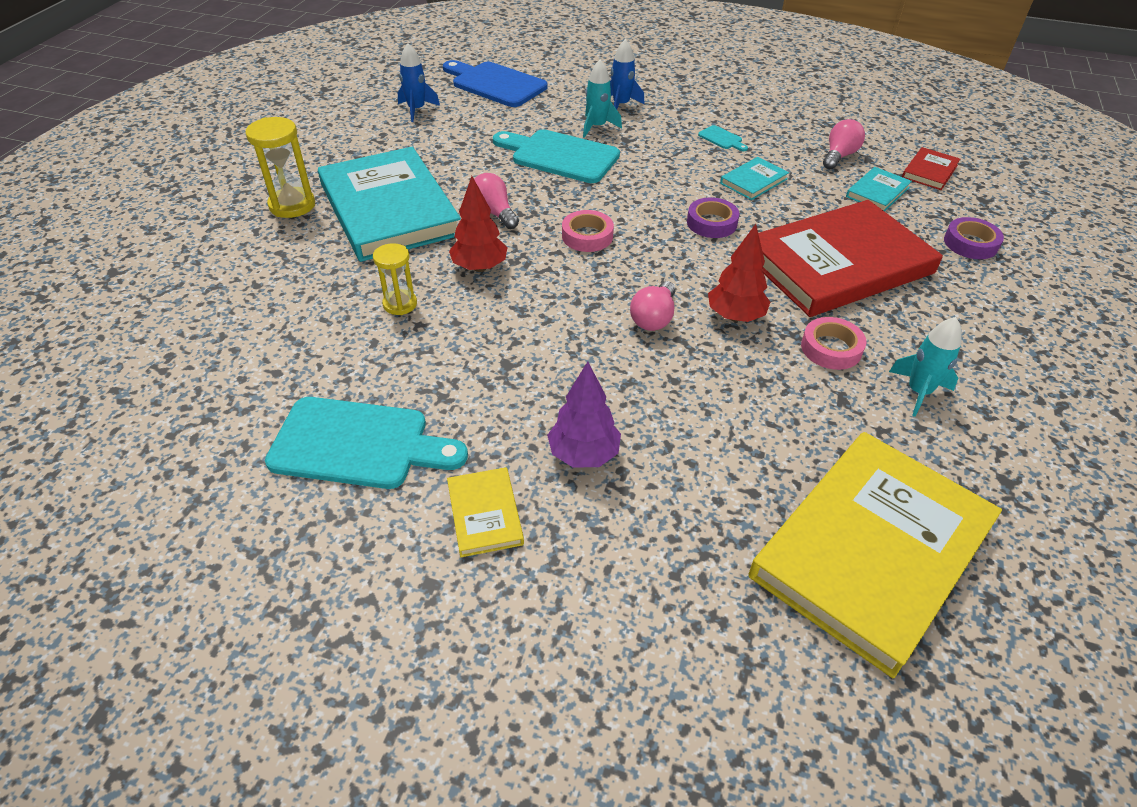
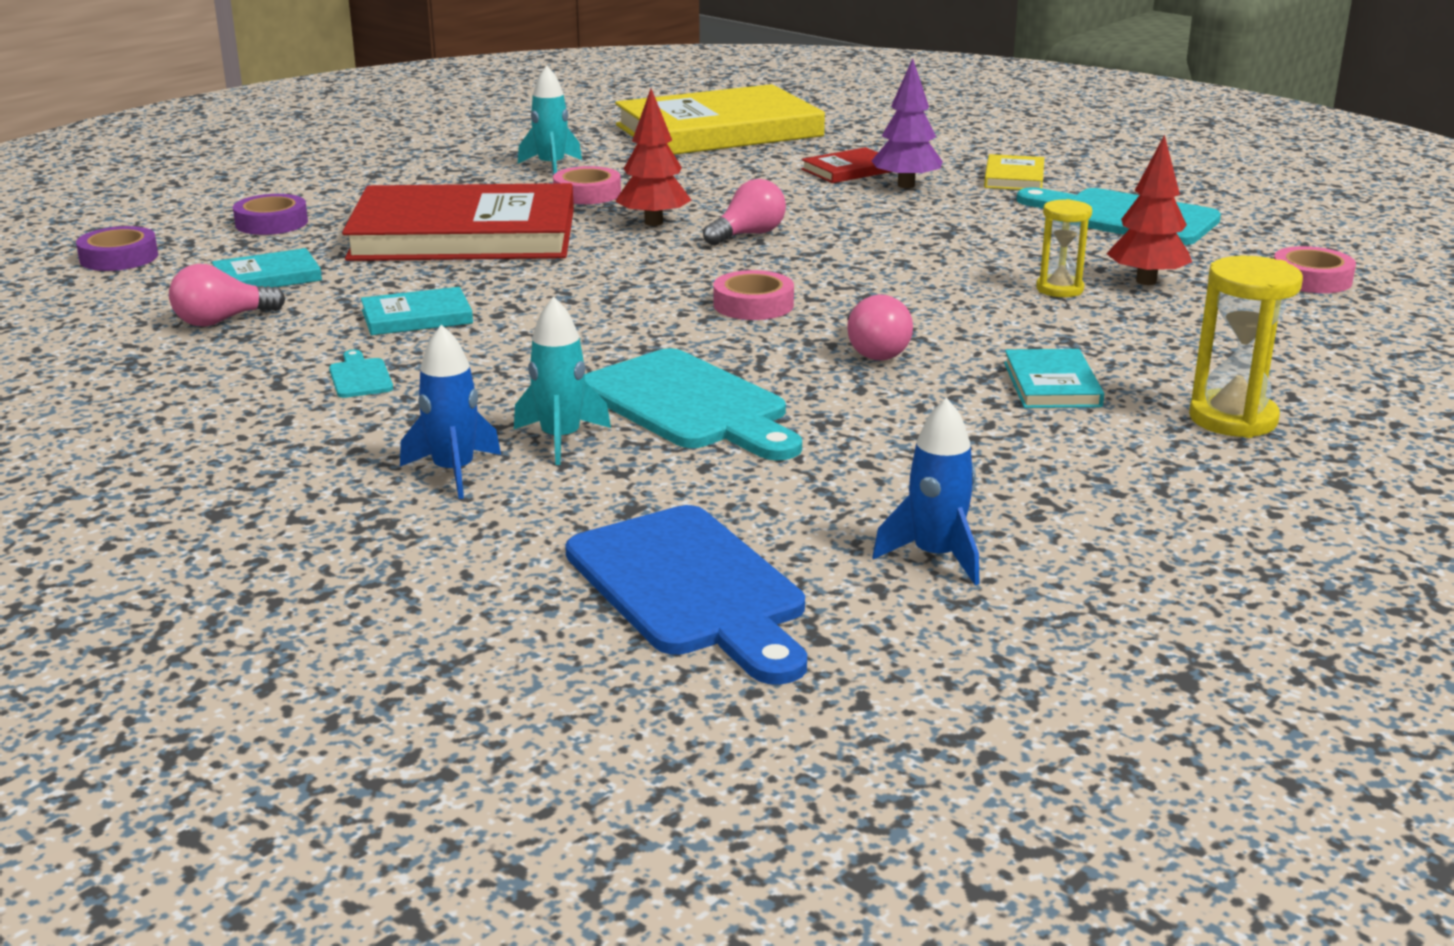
camera: 155 degrees left, 20 degrees down
(206, 370) = (1311, 279): none -> pink tape
(389, 209) = (1051, 384): turquoise book -> turquoise book, size x0.42
(480, 267) = (934, 302): red tree -> red tree (1146, 281)
(711, 223) = (558, 288): purple tape -> purple tape (119, 257)
(929, 171) = (139, 283): red book -> red book (849, 170)

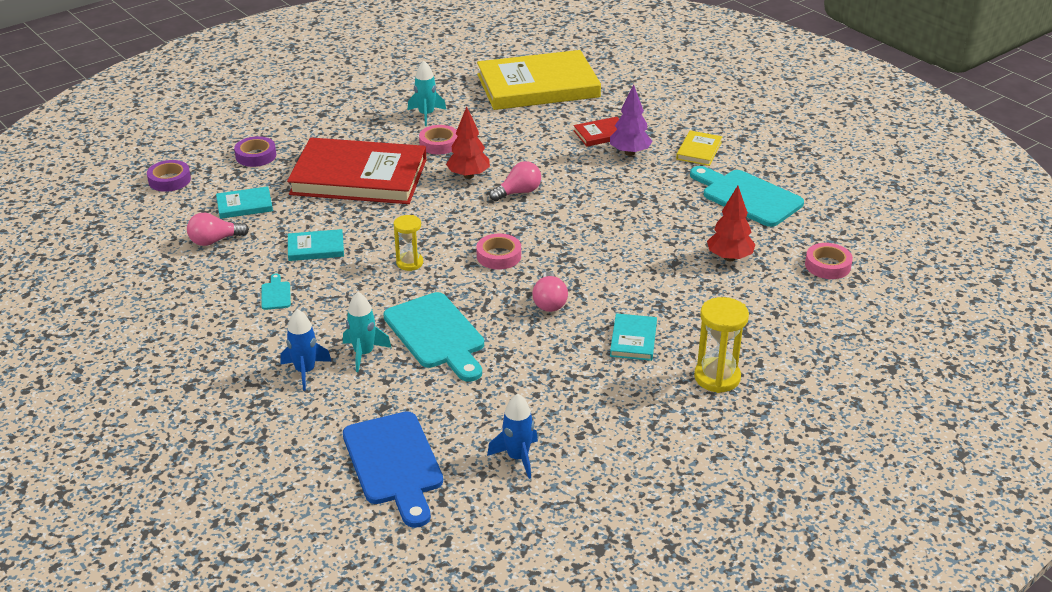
camera: 10 degrees right, 10 degrees up
(1059, 289) = (676, 260): yellow hourglass -> yellow hourglass (409, 263)

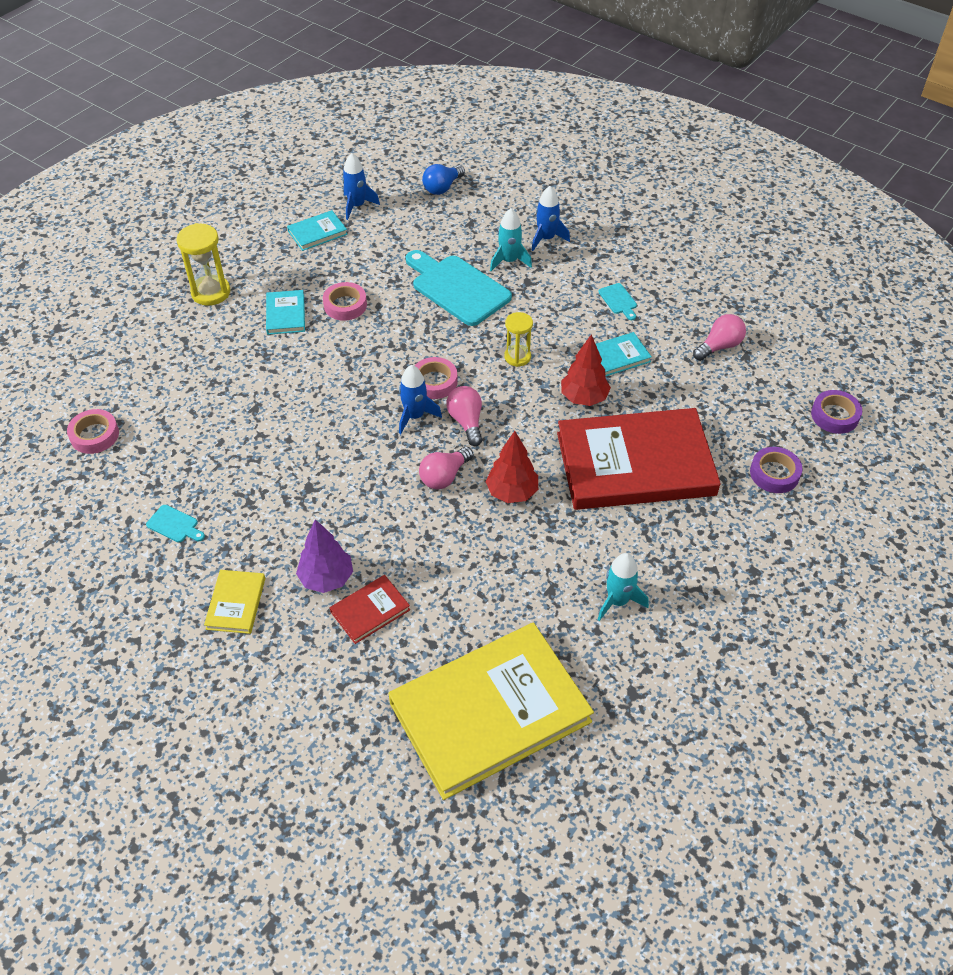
camera: 165 degrees right, 15 degrees up
(244, 205) = (727, 396): turquoise book -> turquoise book (317, 233)
(394, 463) = (442, 188): blue cutting board -> blue light bulb
(439, 144) = (572, 543): pink tape -> pink tape (345, 305)
(527, 234) = (415, 416): none -> blue rocket
(549, 302) = (369, 338): pink light bulb -> pink light bulb (466, 422)
(729, 258) = (198, 426): red tree -> red tree (584, 398)
(747, 197) = (174, 525): turquoise cutting board -> turquoise cutting board, size x0.42

